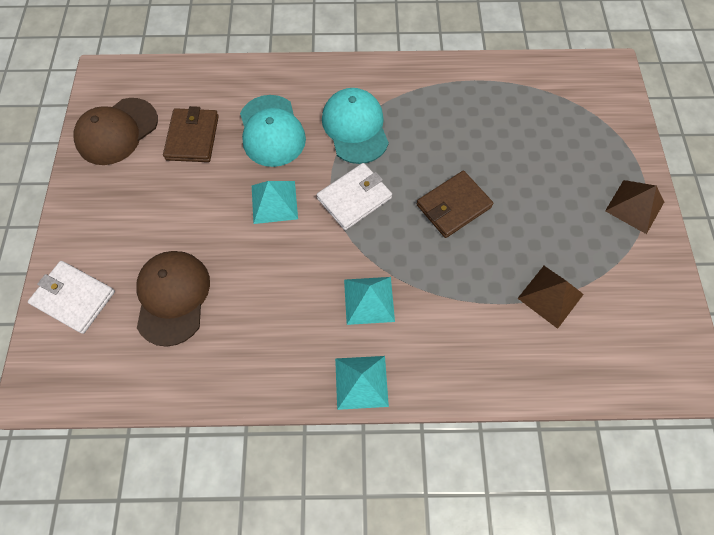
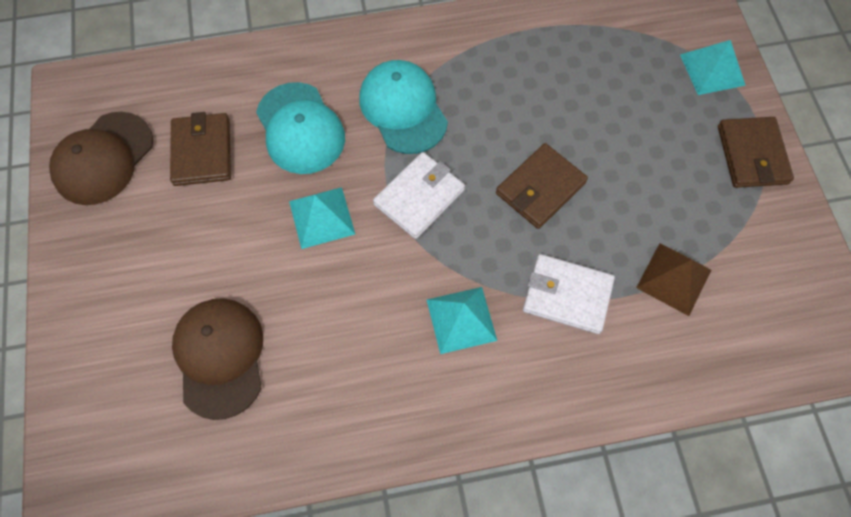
camera: 10 degrees left, 0 degrees up
(74, 298) = (95, 379): white wallet -> white wallet (567, 295)
(361, 382) = (471, 420): turquoise pyramid -> turquoise pyramid (712, 70)
(634, 206) = (752, 155): brown pyramid -> brown wallet

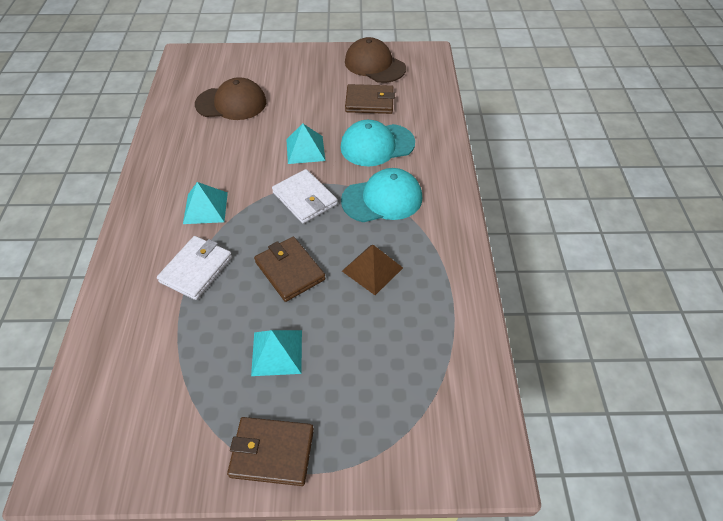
camera: 100 degrees right, 15 degrees down
(674, 279) = (178, 345): brown pyramid -> brown pyramid (372, 269)
(712, 70) = (381, 446): turquoise pyramid -> turquoise pyramid (277, 352)

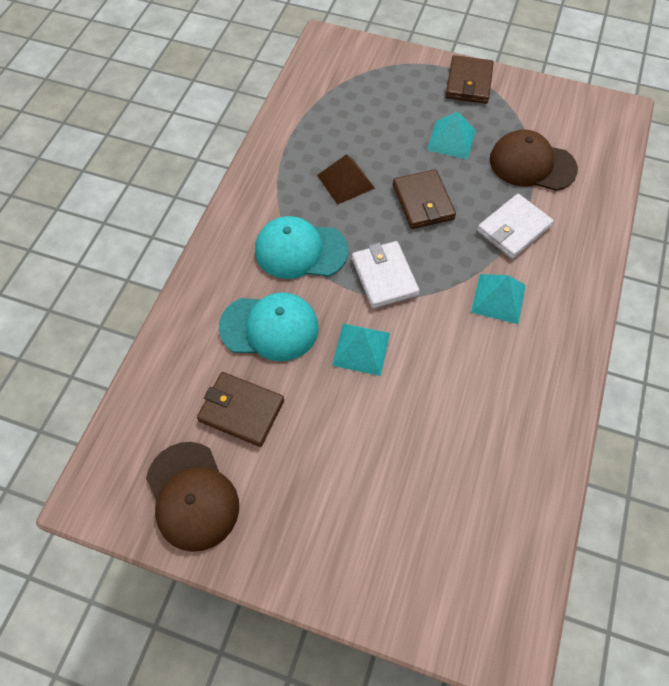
camera: 160 degrees left, 10 degrees up
(231, 103) = (443, 477): brown cap -> brown cap (532, 164)
(272, 452) = (468, 82): brown wallet -> brown wallet turned 75 degrees clockwise

